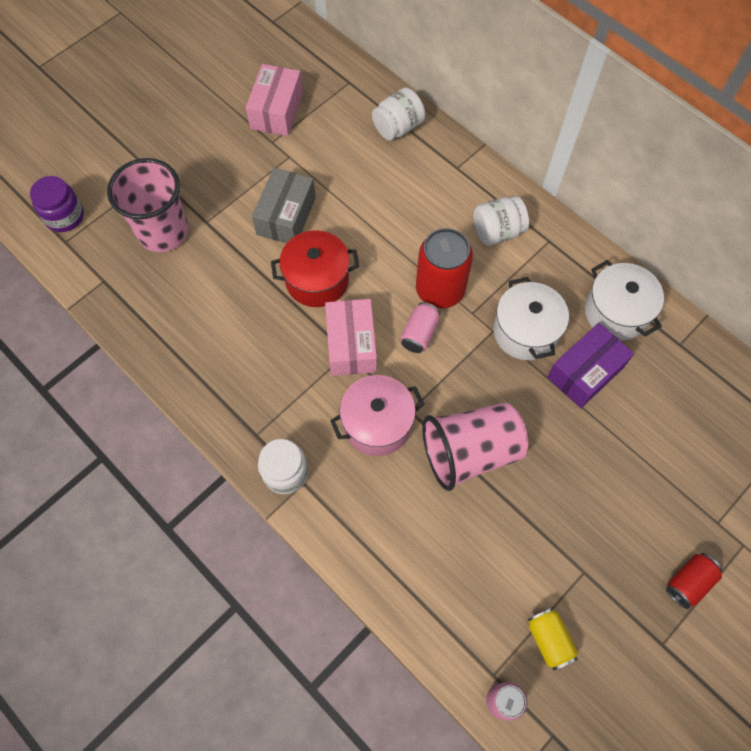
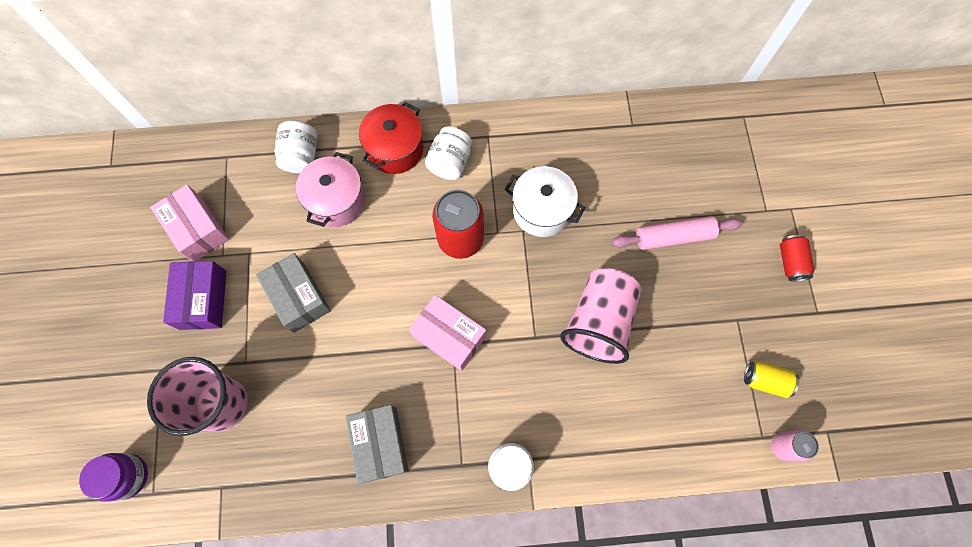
camera: 50 degrees left, 5 degrees up
(223, 362) = (380, 444): none -> grey box
(317, 280) = (374, 318): red pot -> red pot (395, 149)
(377, 424) = (526, 368): pink pot -> pink pot (337, 201)
(419, 333) = (482, 281): pink can -> none
(585, 372) = (603, 199): purple box -> purple box (203, 300)
(608, 458) = (673, 237): none -> pink rolling pin
(616, 312) = (577, 142): white pot -> none

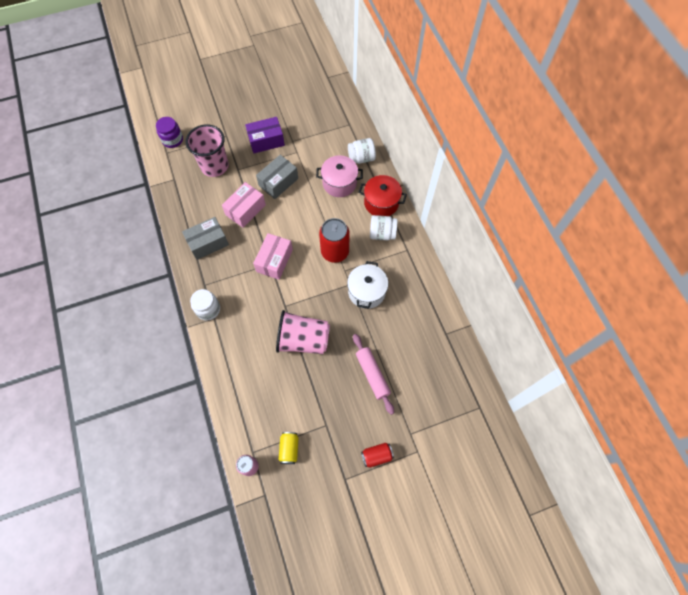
camera: 75 degrees right, 5 degrees down
(197, 229) = (303, 125): pink box -> pink box (245, 210)

